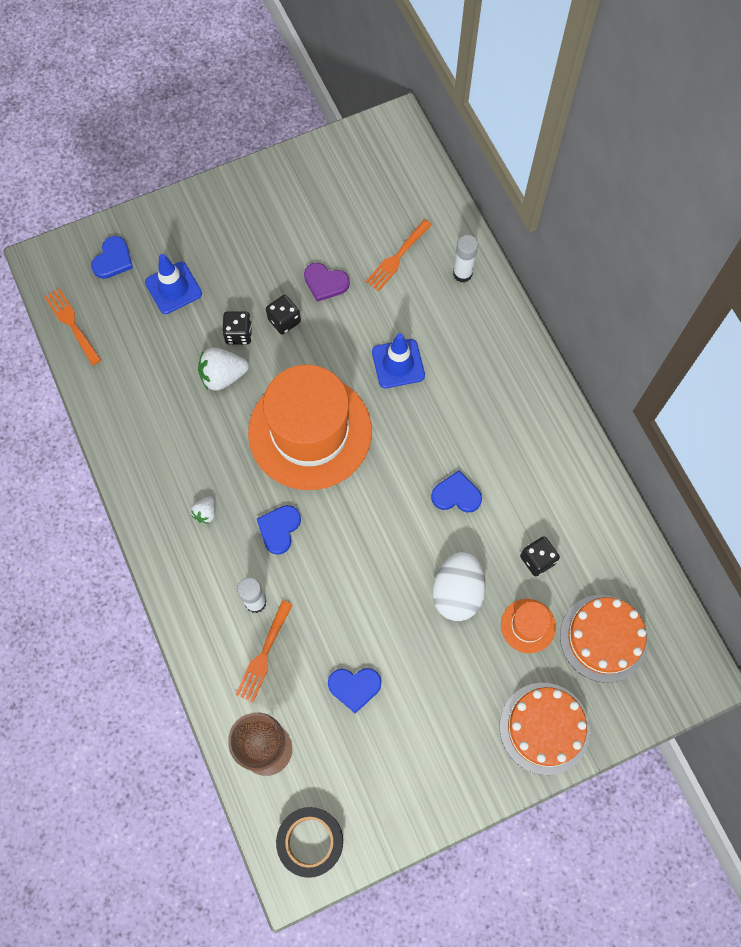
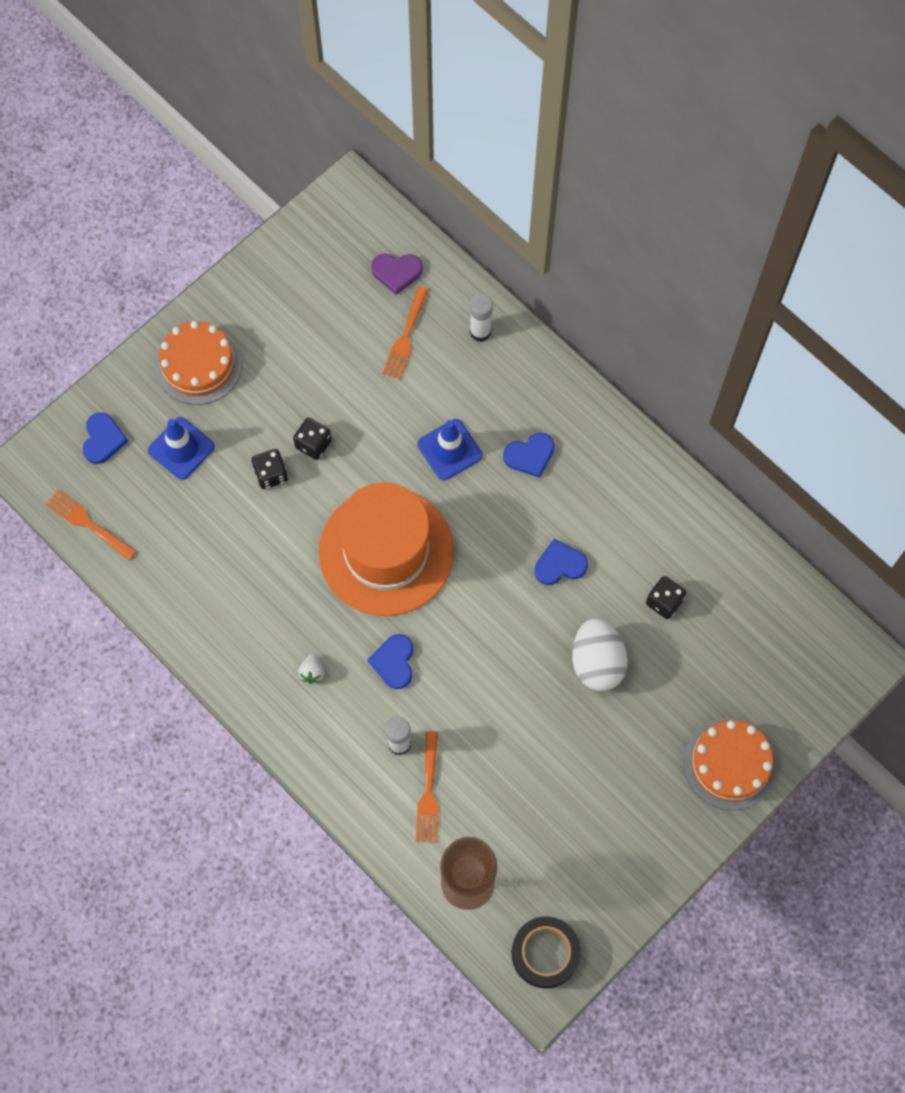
camera: 20 degrees left, 0 degrees up
(223, 376) = (272, 524): white strawberry -> none
(325, 283) = (340, 389): purple heart -> purple heart (397, 272)
(354, 687) = (531, 791): blue heart -> blue heart (530, 455)
(528, 626) = (678, 670): orange hat -> none
(603, 638) = (756, 656): orange cake -> orange cake (198, 364)

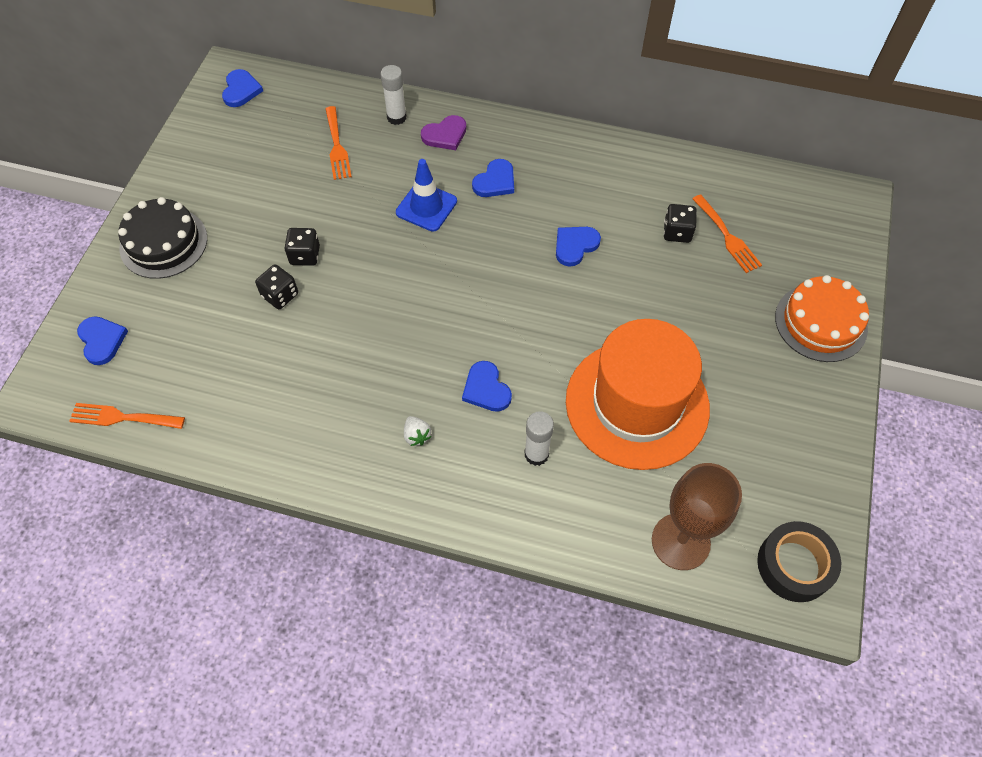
camera: 30 degrees left, 10 degrees down
(181, 448) = (183, 313): blue traffic cone -> none
(198, 364) = (163, 243): orange cake -> black cake
(350, 221) = (241, 90): none -> blue heart
(386, 551) = (422, 306): orange hat -> orange hat (637, 404)
(397, 272) = (301, 107): purple heart -> purple heart (445, 135)
(428, 792) = (591, 482): orange fork -> orange fork (727, 236)
(597, 662) = (658, 302): white egg -> none

